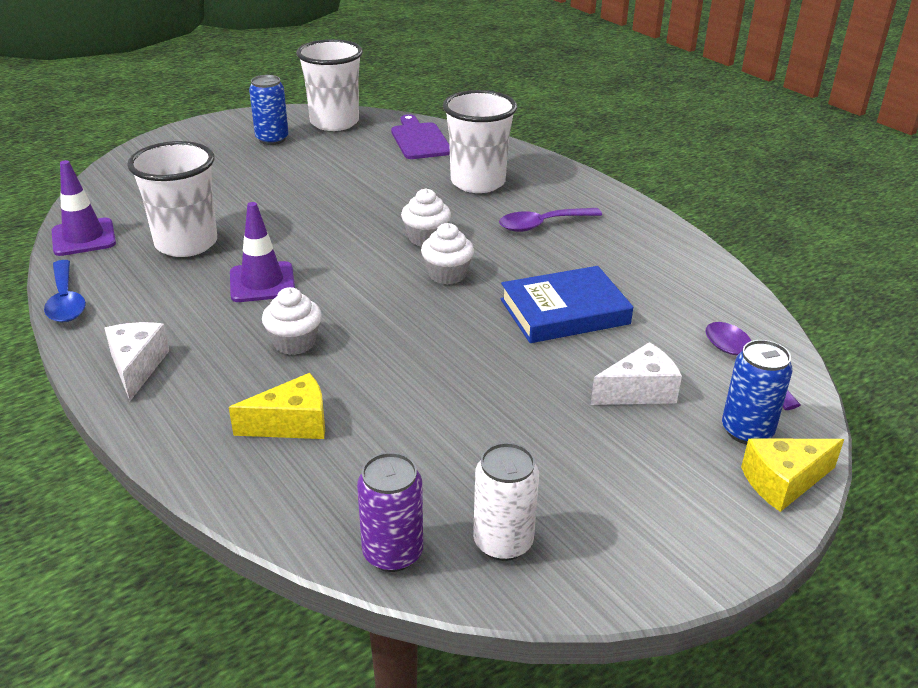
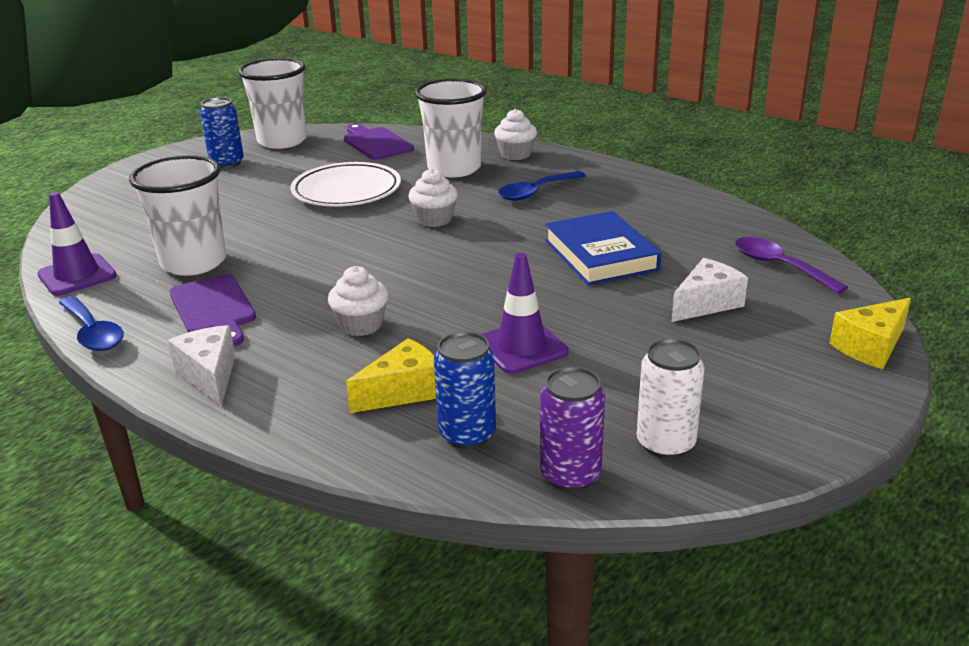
camera: 15 degrees left, 5 degrees down
(177, 297) = (214, 309): none -> purple cutting board
(262, 282) = (295, 282): purple traffic cone -> purple traffic cone (521, 347)
(362, 190) = (346, 191): none -> white plate
(447, 274) = (473, 245): white cupcake -> white cupcake (515, 154)
(542, 224) = (536, 192): purple spoon -> blue spoon
(564, 311) = (600, 255): blue book -> blue book turned 75 degrees counterclockwise
(747, 431) = (816, 315): blue can -> blue can (467, 434)

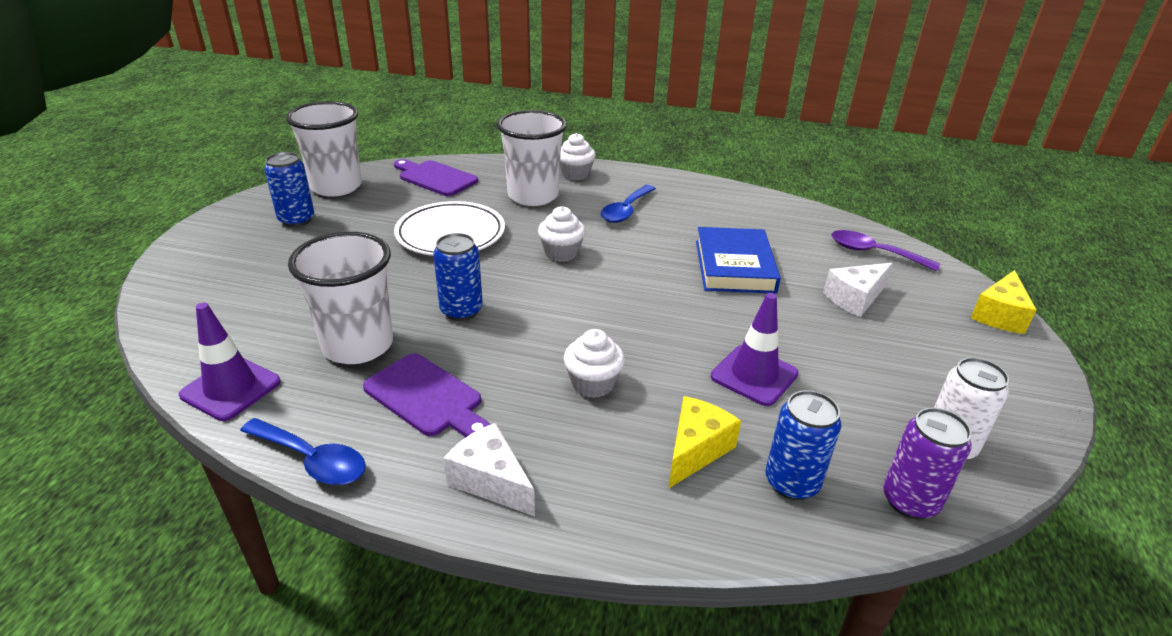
camera: 25 degrees left, 5 degrees up
(300, 251) = (461, 311): none -> blue can
(600, 255) = (734, 266): blue book -> blue book turned 45 degrees clockwise
(706, 303) = (855, 299): white cheese -> white cheese turned 150 degrees counterclockwise

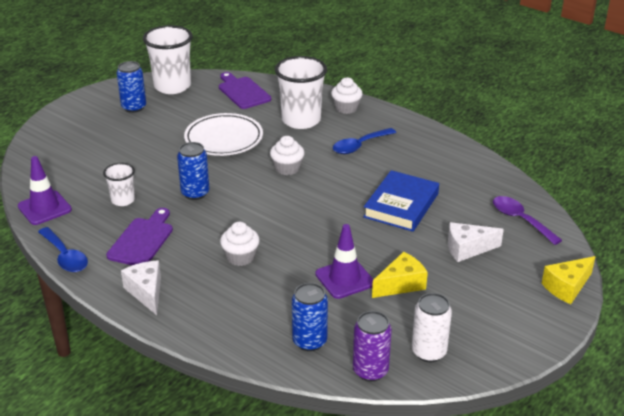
camera: 25 degrees right, 0 degrees up
(358, 345) = (123, 200): white cup -> white cup, size x0.53
(427, 397) = (142, 240): purple cutting board -> purple cutting board turned 135 degrees counterclockwise
(695, 450) = (269, 309): yellow cheese -> yellow cheese (401, 284)

